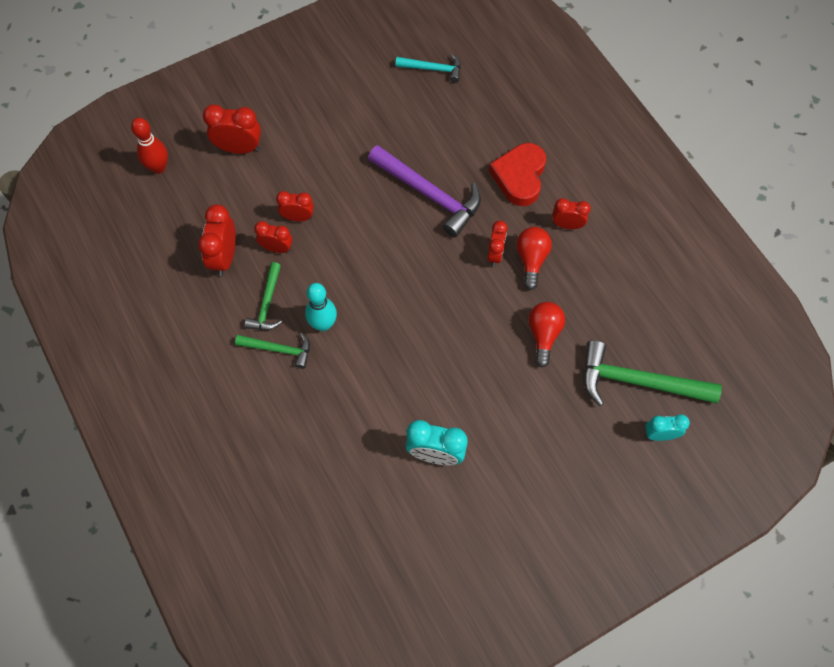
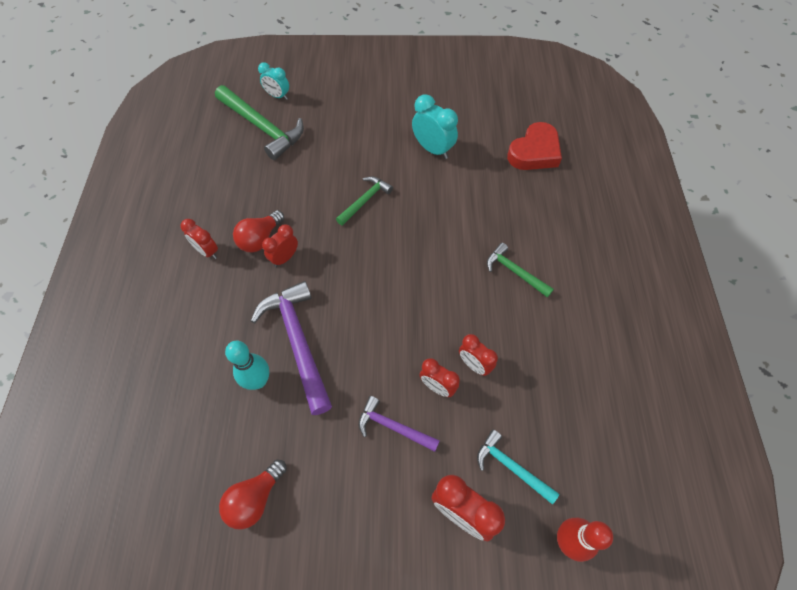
camera: 150 degrees left, 5 degrees down
(224, 257) = (530, 382): red clock -> none
(267, 304) = (507, 315): green hammer -> green hammer (365, 200)
(316, 174) = (393, 427): none -> purple hammer
(323, 324) = (466, 274): turquoise bowling pin -> turquoise bowling pin (258, 381)
(433, 69) = (181, 495): turquoise hammer -> turquoise hammer (511, 467)
(519, 177) = (205, 314): red heart -> red heart (534, 152)
(543, 335) = (299, 183): red light bulb -> red light bulb (255, 498)

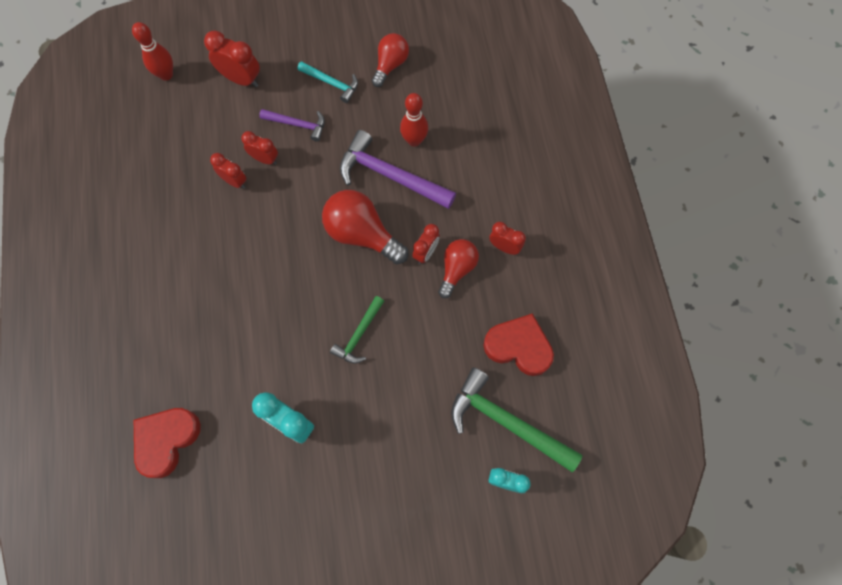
camera: 170 degrees right, 10 degrees up
(230, 172) = (519, 346): none -> red heart
(258, 381) = (414, 140): turquoise bowling pin -> red bowling pin
(298, 342) = (390, 176): purple hammer -> purple hammer turned 150 degrees clockwise
(343, 285) = (362, 234): none -> red light bulb
(511, 467) = (205, 112): turquoise hammer -> turquoise hammer (331, 83)
(514, 272) = (196, 275): green hammer -> none

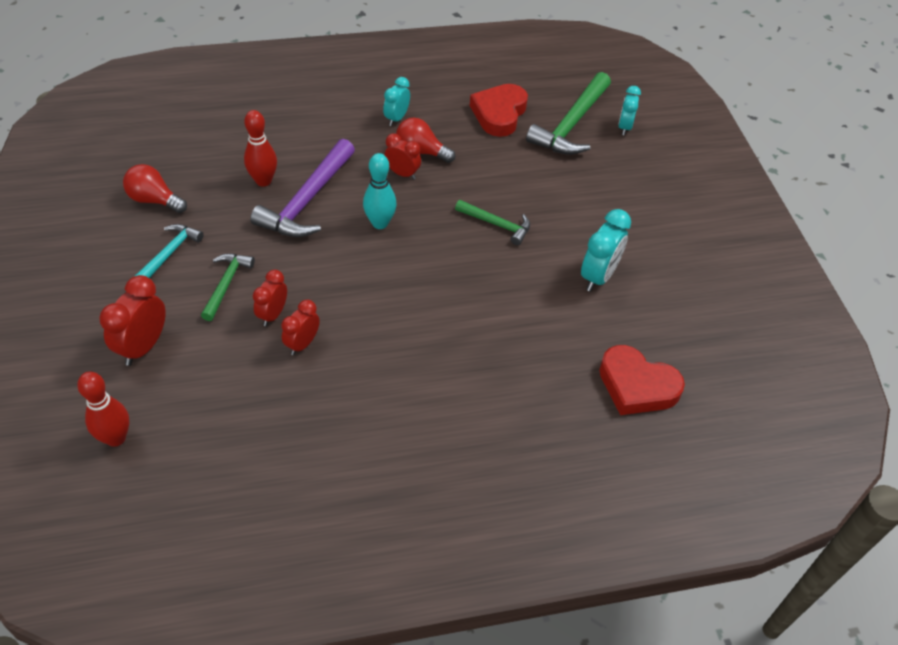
camera: 95 degrees left, 20 degrees down
(297, 124) = (226, 284): purple hammer -> green hammer
(362, 234) = (380, 223): red light bulb -> turquoise bowling pin
(504, 247) = (396, 118): red clock -> turquoise clock

